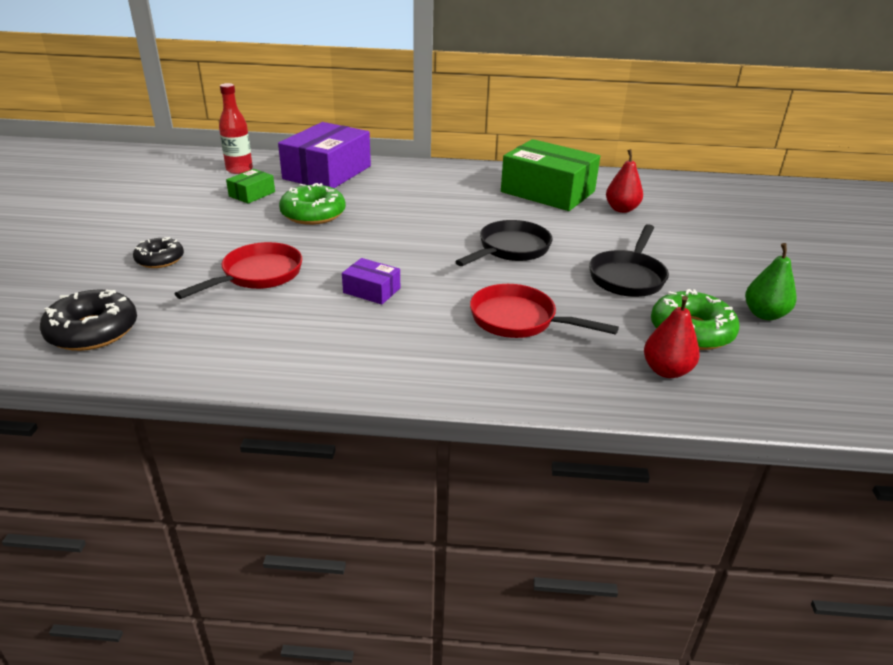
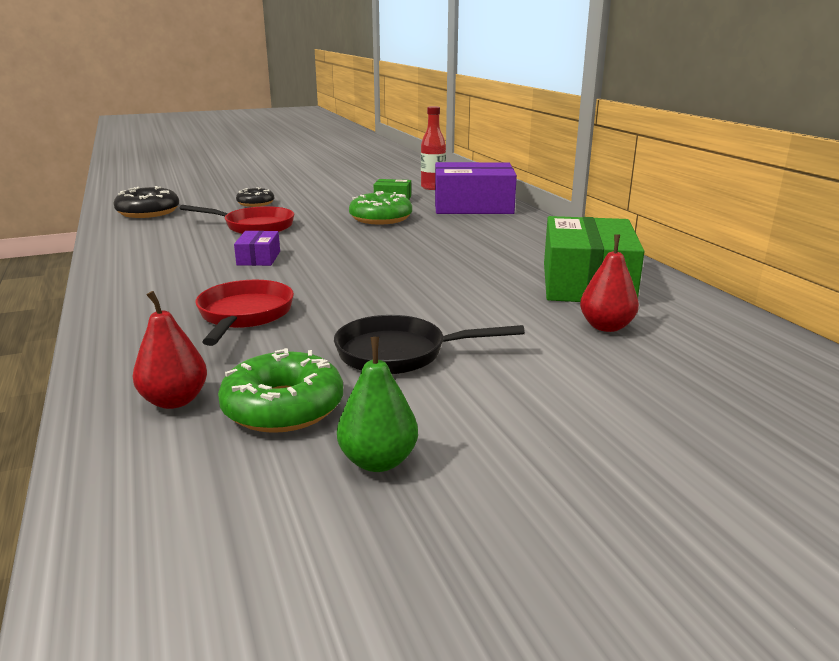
camera: 65 degrees right, 10 degrees down
(510, 249) = (401, 289): black pan -> none

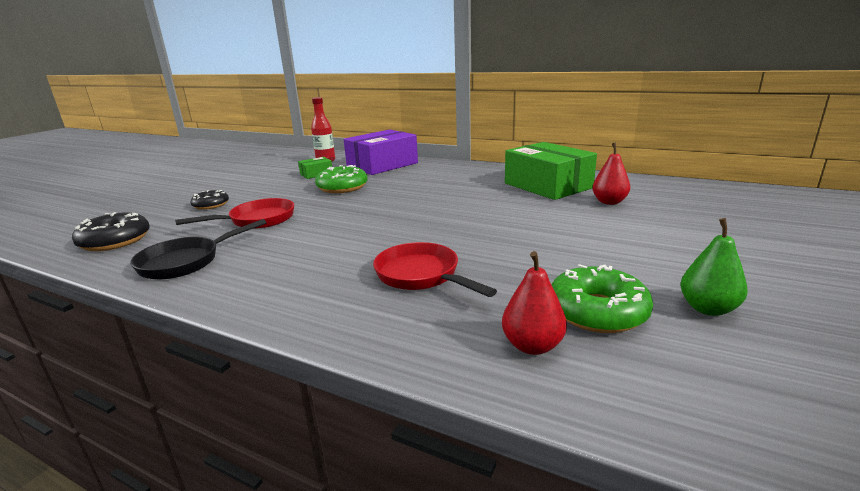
camera: 40 degrees left, 0 degrees up
(259, 258) = (324, 238): purple box -> none
(399, 353) = (567, 254): black pan -> black pan (186, 262)

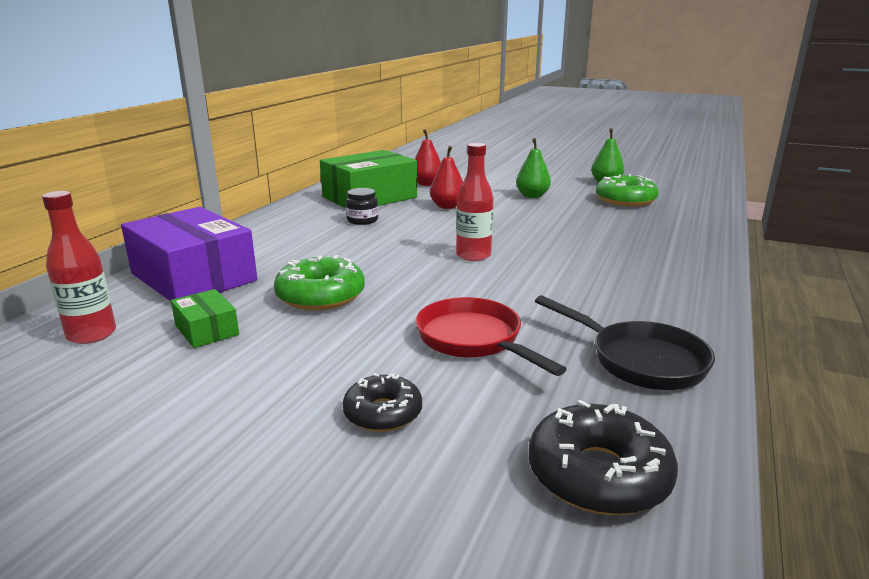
camera: 95 degrees left, 0 degrees up
(392, 220) = (473, 256): none -> red bottle
(421, 276) = (604, 239): red pan -> none
(481, 187) = (362, 220): none -> black jar
(532, 346) = (675, 214): red pear -> red pear (447, 206)
(587, 249) = (532, 196): none -> green pear

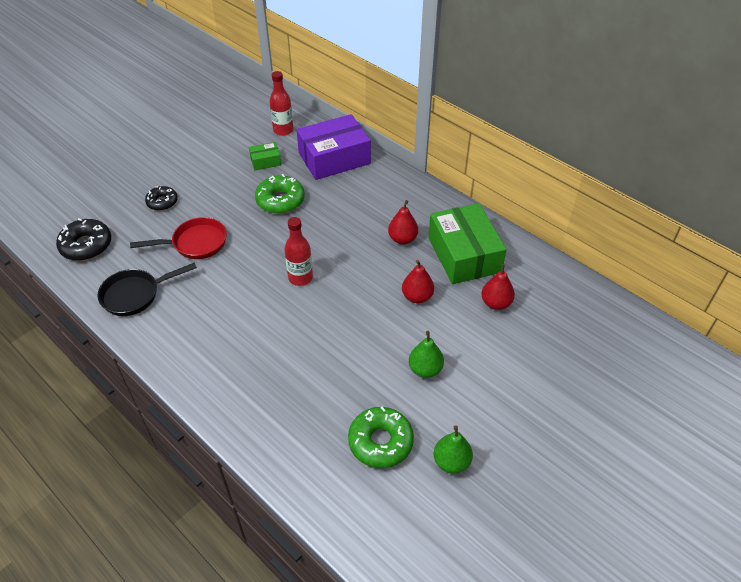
camera: 110 degrees right, 25 degrees up
(362, 220) = (402, 239): black jar -> red pear

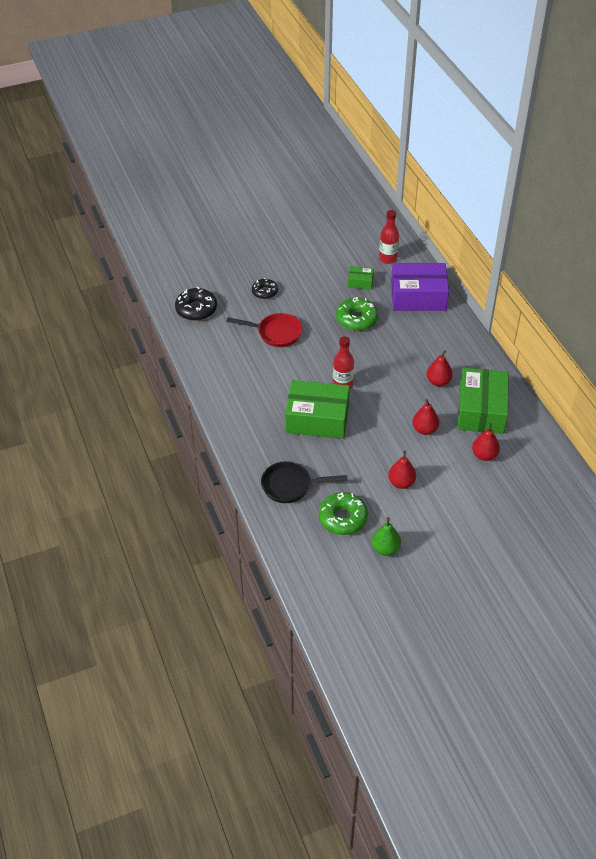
camera: 25 degrees right, 0 degrees up
(135, 295) = (217, 358): black pan -> black pan (290, 486)
(289, 327) = (317, 419): none -> green box
(425, 369) = (401, 483): green pear -> red pear

